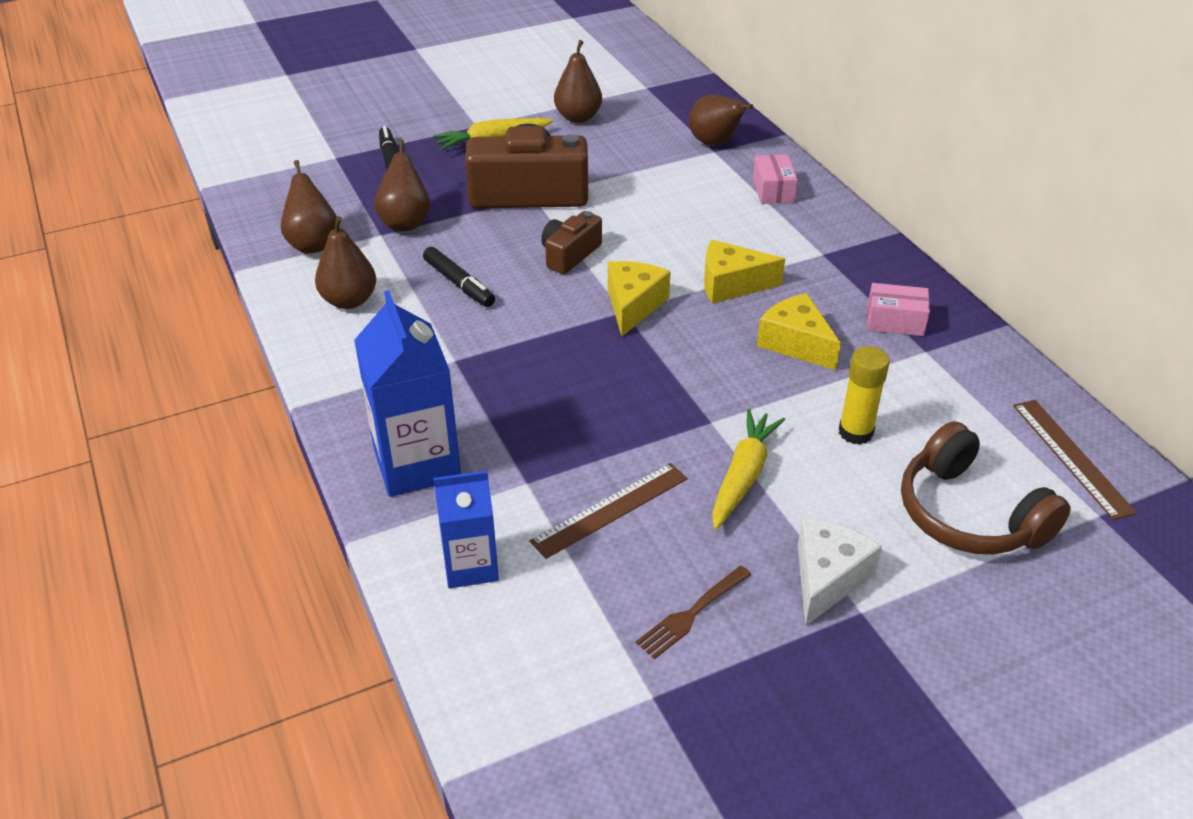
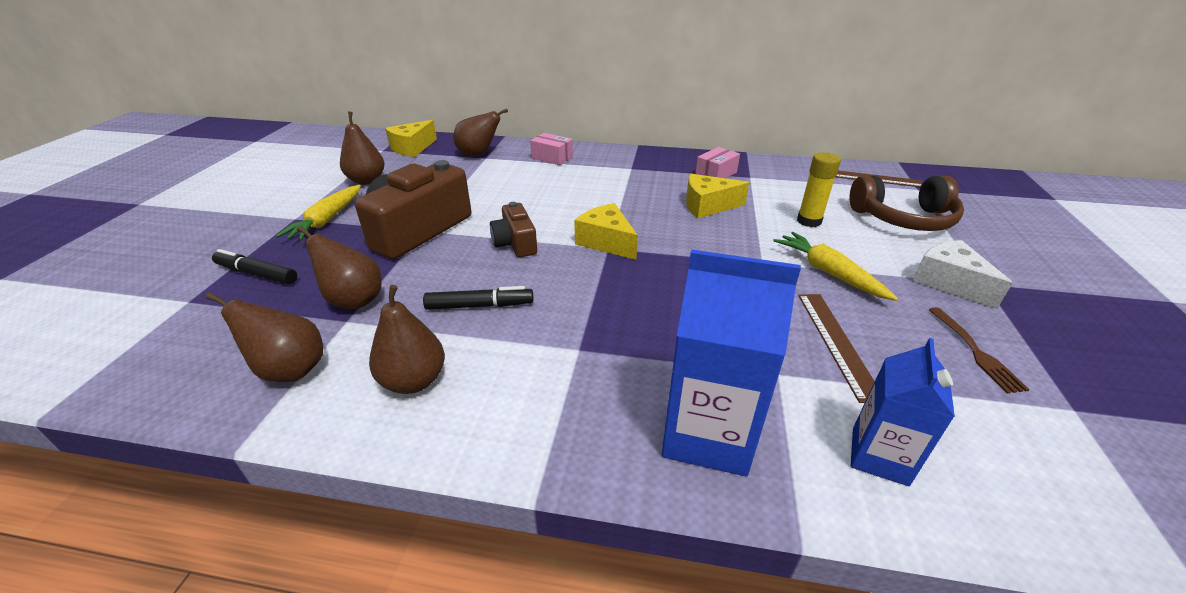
camera: 55 degrees left, 5 degrees down
(731, 284) = (626, 202): yellow cheese -> yellow cheese (412, 148)

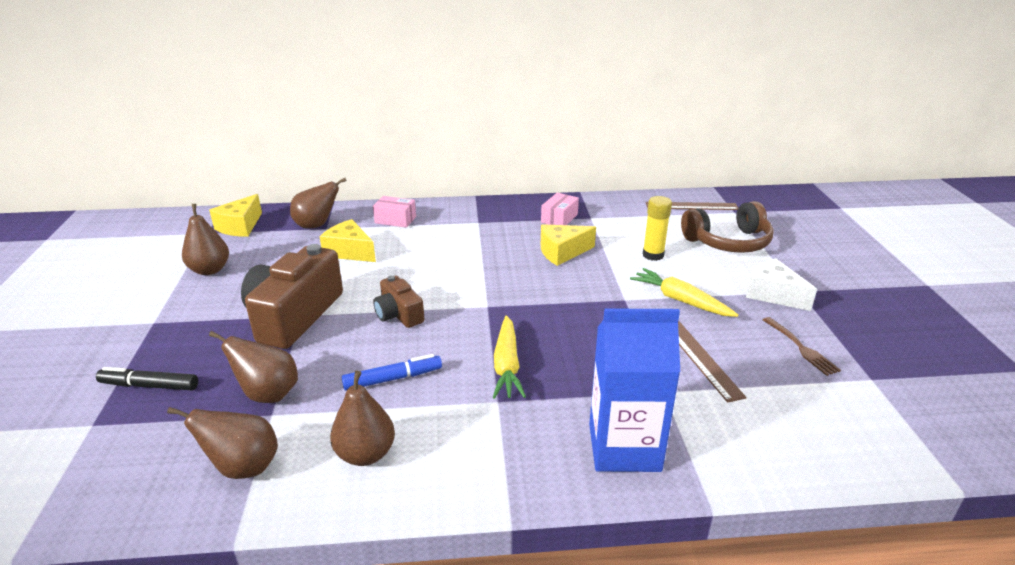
camera: 15 degrees left, 5 degrees down
(327, 220) = (191, 319): yellow carrot -> yellow carrot (507, 365)
(480, 306) = (393, 379): black marker -> blue marker
(606, 242) = (484, 300): yellow cheese -> yellow cheese (349, 252)
(879, 456) = (749, 438): blue carton -> none

